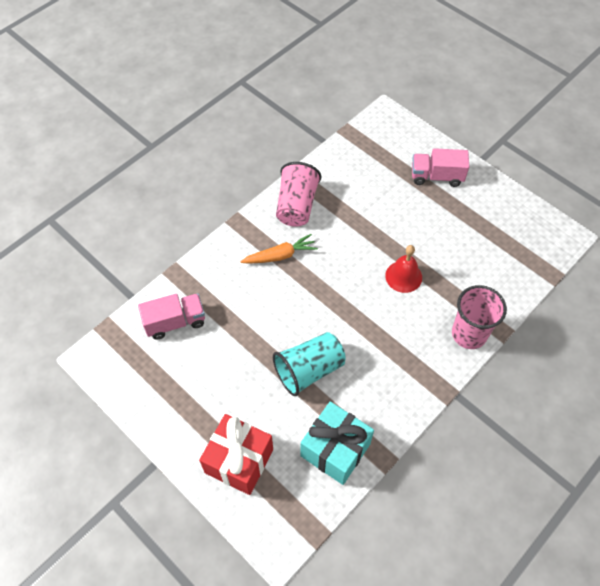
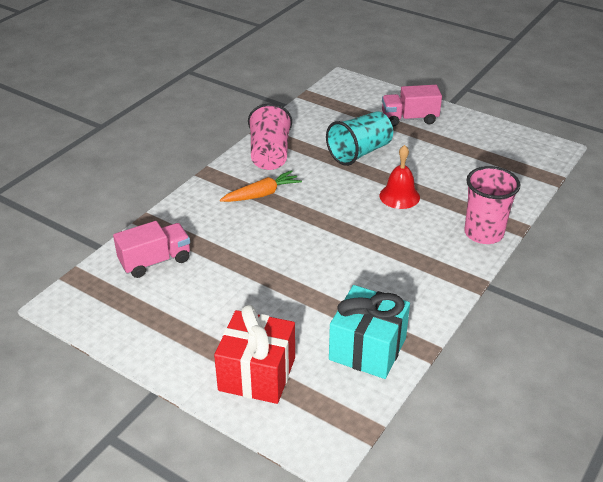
camera: 10 degrees left, 20 degrees down
(309, 370) = (318, 283): turquoise cup -> turquoise cup (359, 152)

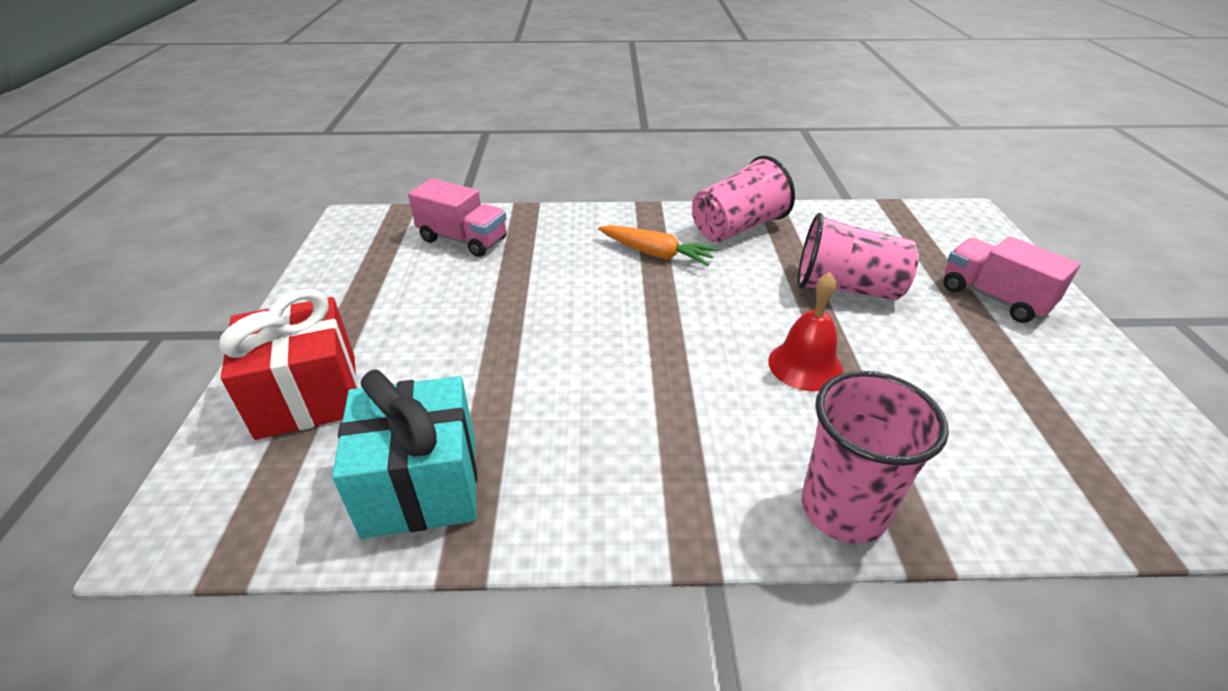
camera: 55 degrees right, 0 degrees up
(359, 152) = (846, 288): turquoise cup -> pink cup

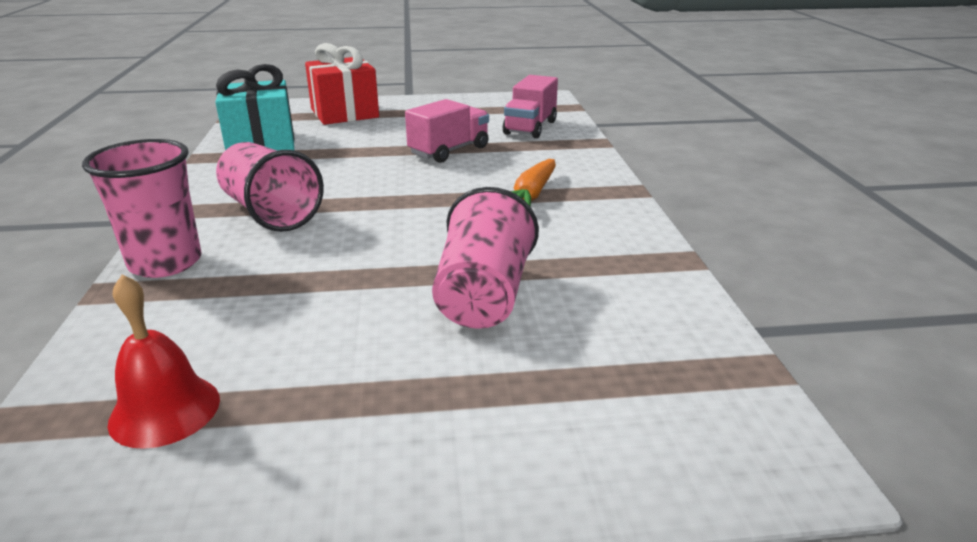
camera: 85 degrees right, 10 degrees down
(737, 228) = (607, 236): pink cup -> pink cup (271, 213)
(805, 365) = (342, 260): red bell -> red bell (165, 410)
(994, 298) = (475, 422): pink truck -> pink truck (449, 151)

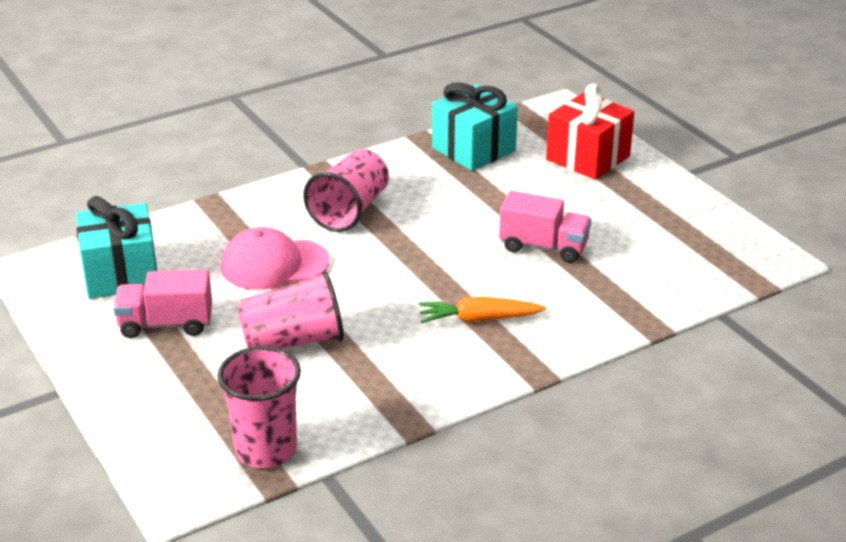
camera: 65 degrees right, 5 degrees up
(165, 263) = (254, 204): pink cup -> pink cup (266, 450)
(165, 410) = (121, 274): red bell -> turquoise gift
(312, 276) = (274, 264): none -> pink cap
(530, 128) = (656, 275): pink truck -> pink truck (166, 324)

